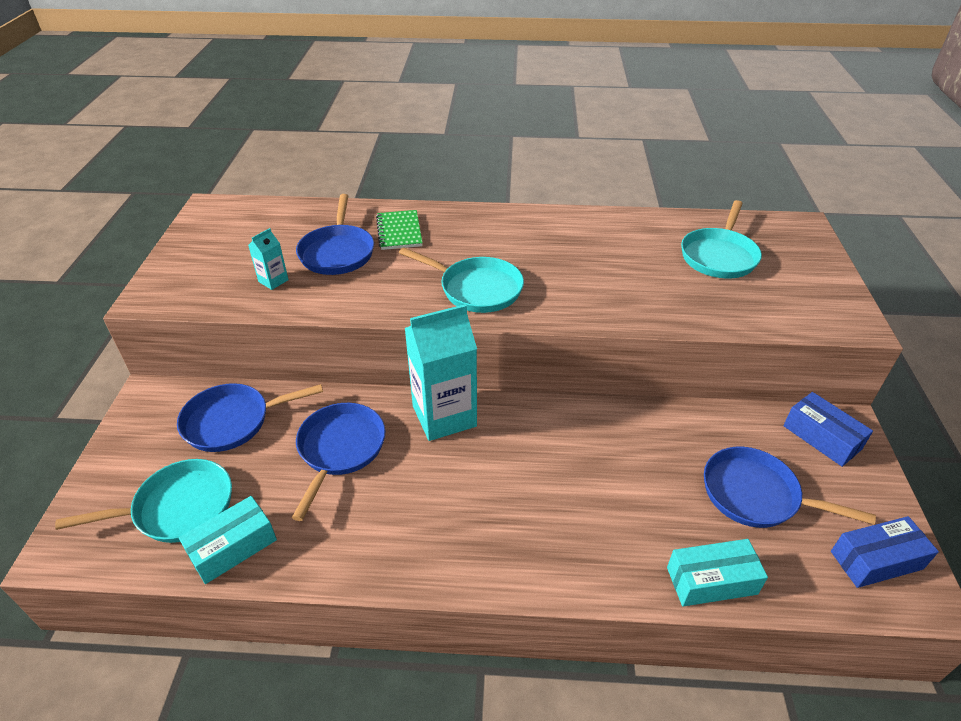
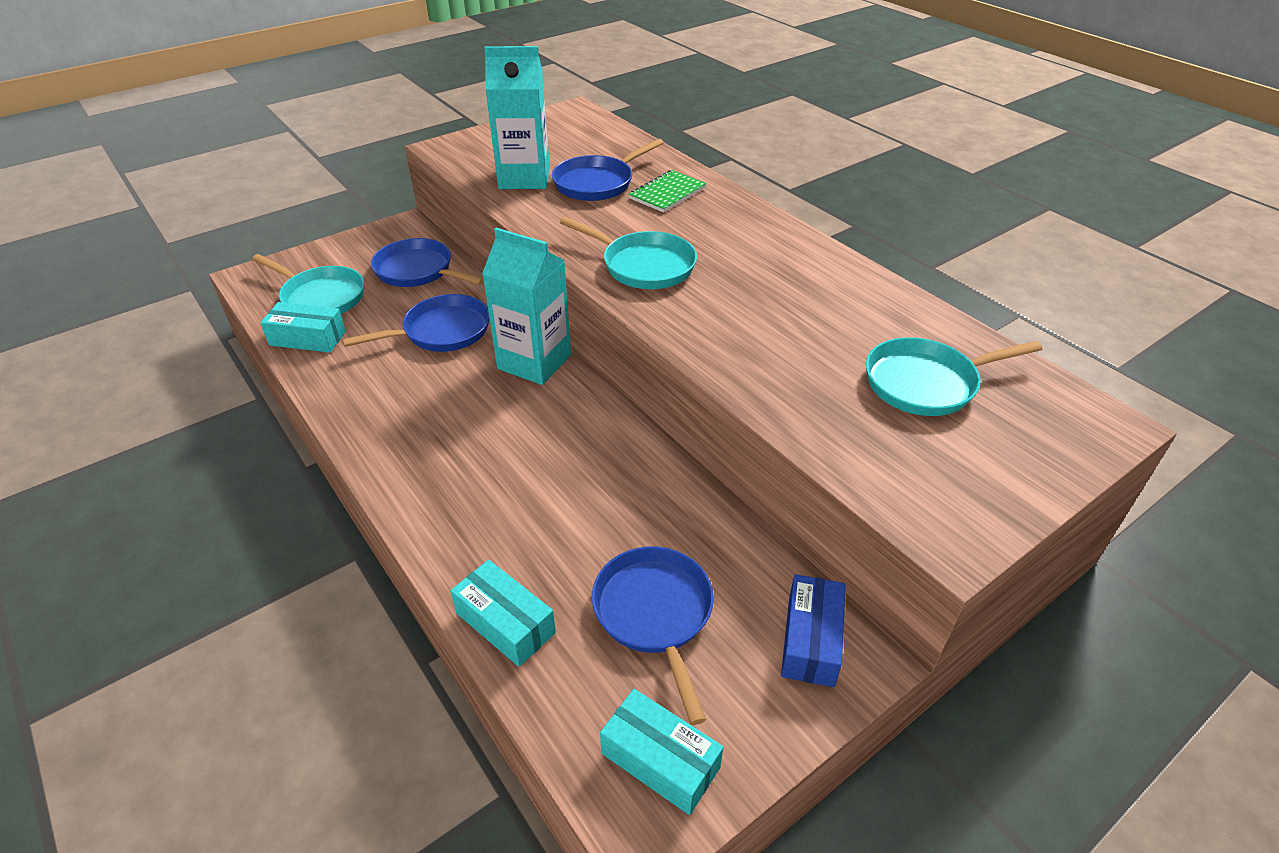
camera: 50 degrees right, 0 degrees up
(273, 281) = (524, 178): turquoise carton -> turquoise carton, size x2.27
(476, 289) = (643, 265): turquoise pan -> turquoise pan turned 45 degrees counterclockwise
(876, 560) = (660, 760): blue box -> turquoise box

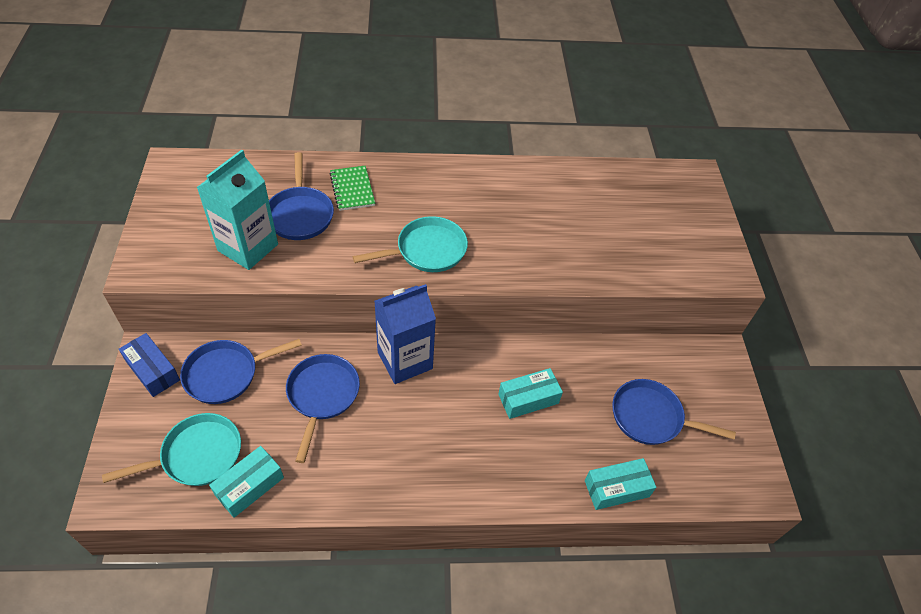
camera: 60 degrees left, 10 degrees up
(534, 362) = (405, 360): turquoise carton -> blue carton
(660, 760) = (734, 465): turquoise box -> turquoise box (528, 399)
(811, 640) = (702, 365): blue box -> blue box (153, 370)
(926, 383) = (628, 209): turquoise pan -> none

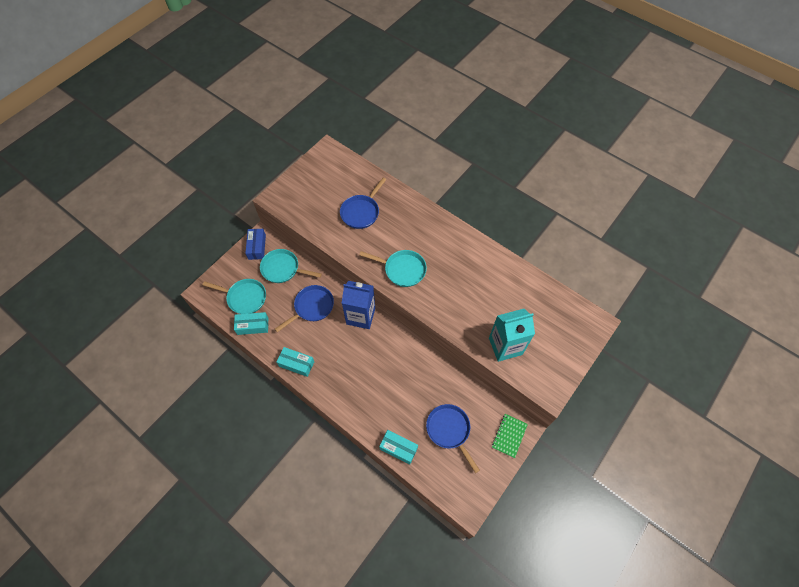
camera: 45 degrees right, 10 degrees up
(226, 374) = (283, 269): blue pan -> turquoise pan
(248, 247) = (324, 215): turquoise carton -> turquoise carton (505, 346)
(352, 189) = (397, 213): green notebook -> green notebook (509, 436)
(528, 399) = (399, 376): turquoise box -> turquoise box (296, 364)

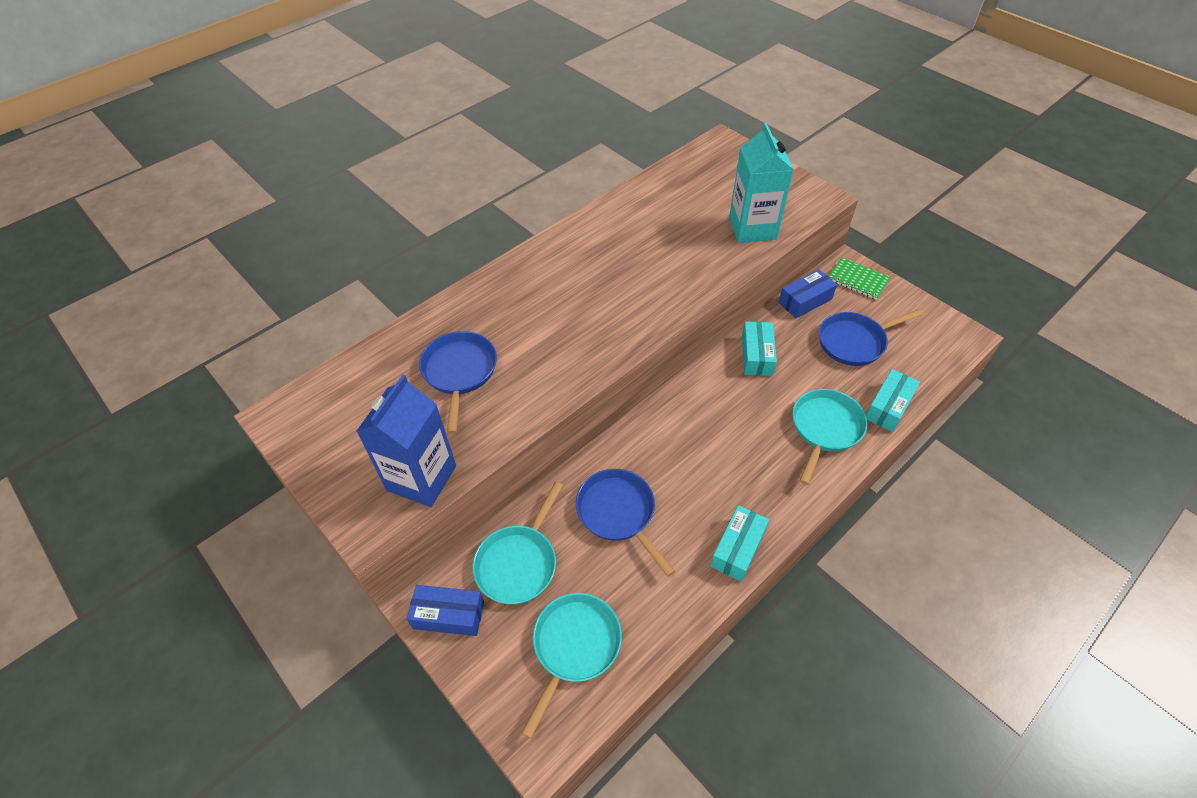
camera: 80 degrees left, 10 degrees down
(253, 326) = (646, 630): turquoise box -> turquoise box (756, 355)
(361, 212) = (459, 373): blue pan -> blue pan turned 135 degrees counterclockwise
(361, 316) = (649, 435): blue carton -> blue carton (422, 478)
(402, 269) = (600, 327): turquoise pan -> turquoise pan (825, 429)
(480, 399) = (805, 301): none -> blue box

